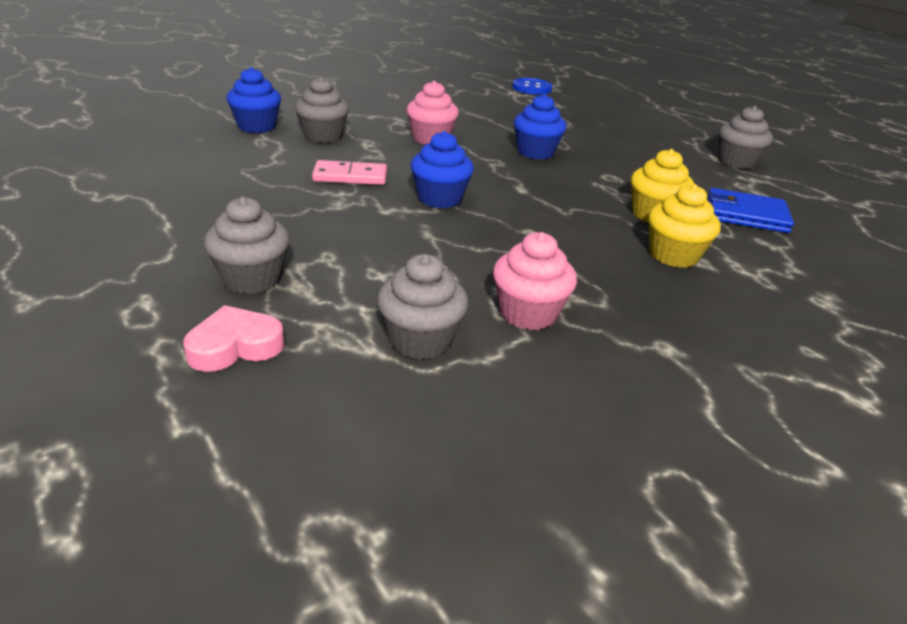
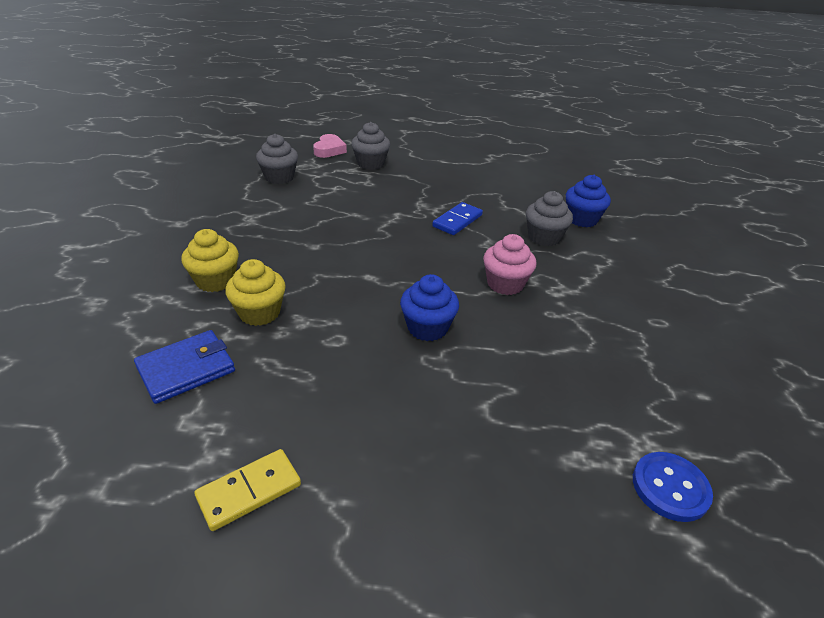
camera: 130 degrees right, 5 degrees up
(350, 176) = (457, 221): pink domino -> blue domino
(440, 199) = (392, 237): blue cupcake -> none
(528, 313) = (255, 205): pink cupcake -> none
(736, 162) = (249, 491): grey cupcake -> yellow domino

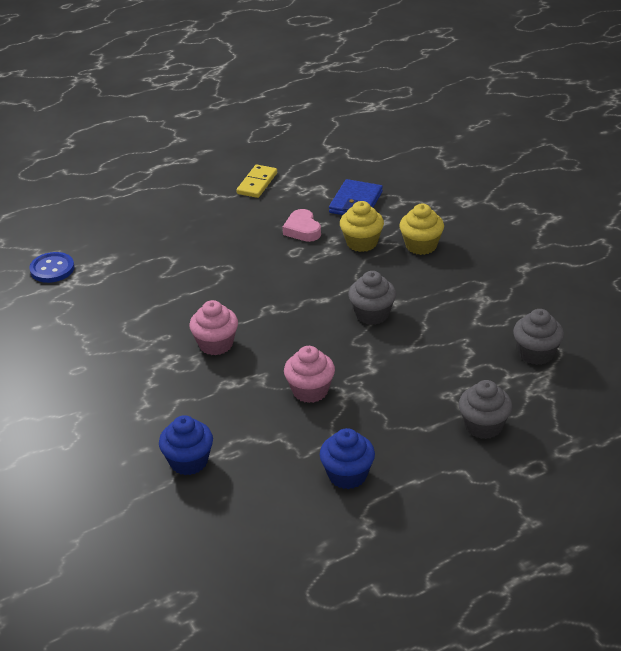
camera: 150 degrees right, 0 degrees up
(329, 150) = (557, 423): pink heart -> pink heart (302, 230)
(427, 328) = (245, 285): blue cupcake -> blue cupcake (347, 475)
(457, 221) = (310, 391): blue domino -> pink cupcake
(544, 237) = (214, 413): grey cupcake -> grey cupcake (372, 314)

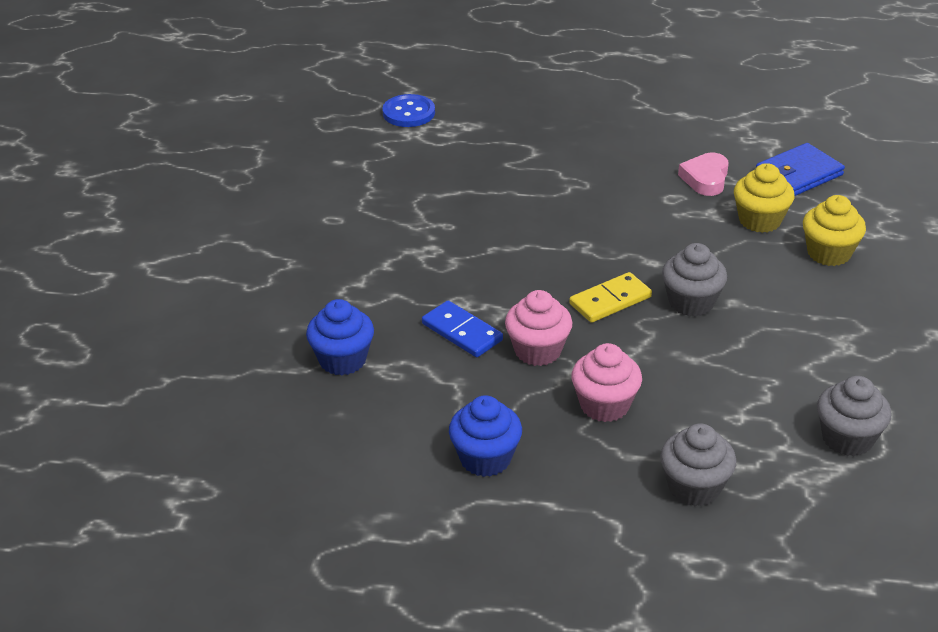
camera: 35 degrees right, 0 degrees up
(216, 344) = (490, 256): pink cupcake -> pink cupcake (604, 405)
(249, 403) = (462, 332): none -> blue domino
(257, 183) = (705, 110): yellow domino -> yellow domino (610, 300)

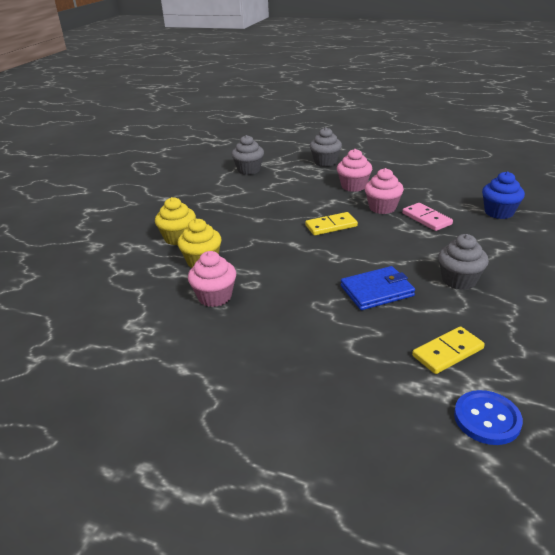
camera: 165 degrees left, 5 degrees down
(438, 154) = (447, 352): none -> yellow domino
(462, 332) = (426, 219): blue domino -> pink domino
(485, 458) = (416, 174): blue cupcake -> none
(691, 302) = (283, 221): grey cupcake -> grey cupcake (459, 280)
(705, 179) = (215, 297): pink heart -> pink cupcake
(798, 174) = (141, 292): blue wallet -> blue wallet (377, 291)

